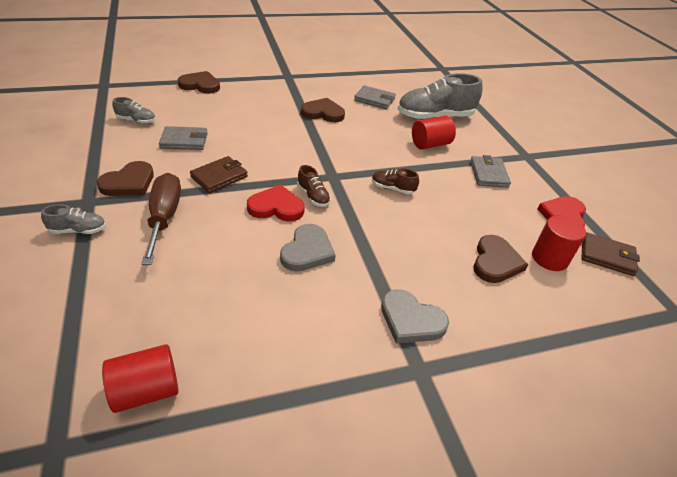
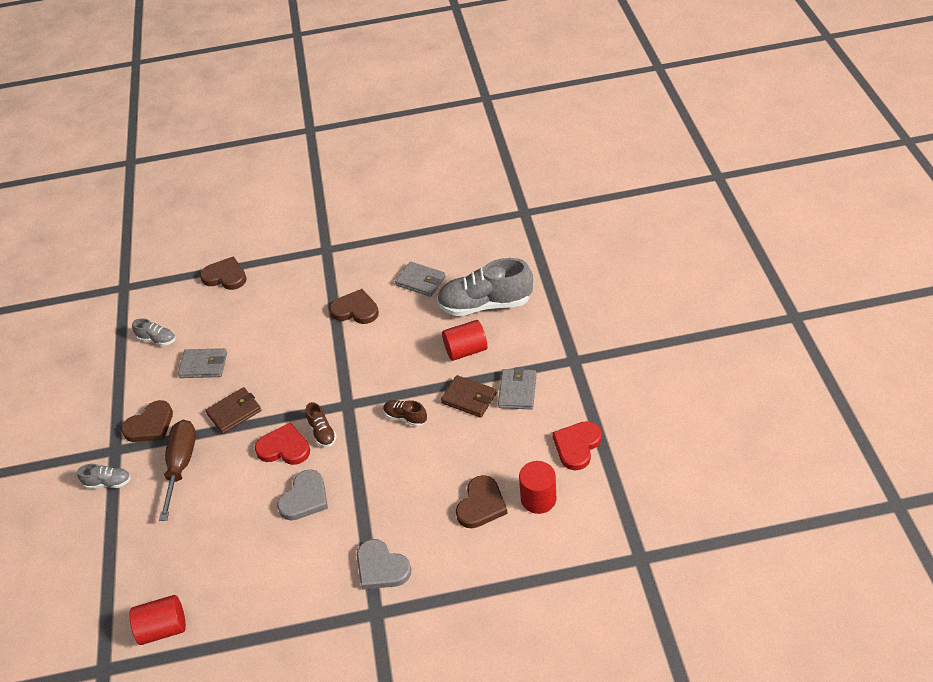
camera: 15 degrees right, 5 degrees up
(607, 256) = (600, 494): brown wallet -> brown wallet (469, 398)

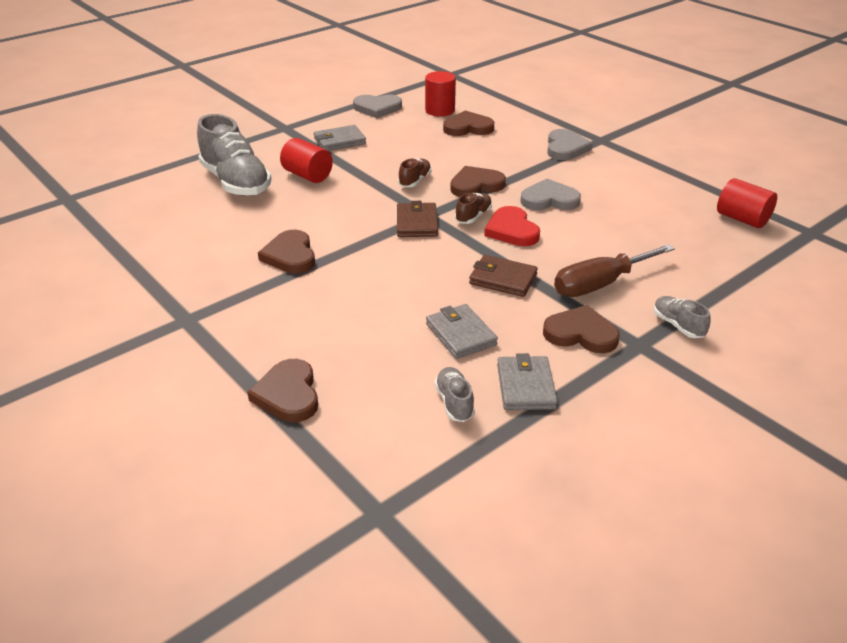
camera: 125 degrees left, 10 degrees down
(367, 457) = (476, 185): none -> brown heart
(405, 417) = (415, 181): brown shoe -> brown shoe turned 150 degrees counterclockwise
(420, 281) = (218, 228): grey wallet -> grey wallet (525, 386)
(469, 398) = (366, 159): brown wallet -> brown wallet (417, 223)
(577, 446) = (377, 108): red heart -> grey heart

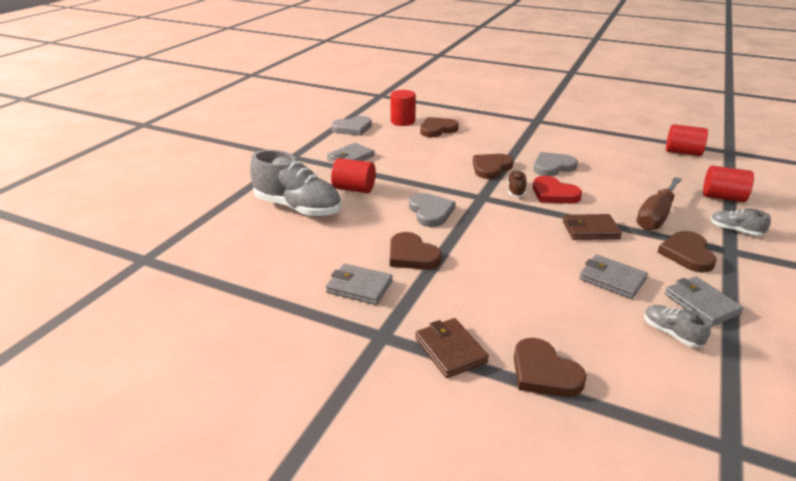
camera: 25 degrees left, 5 degrees down
(212, 271) = (359, 287): none -> grey wallet
(415, 181) = (443, 174): brown shoe -> none
(417, 223) = (481, 205): brown wallet -> brown wallet (450, 350)
(565, 148) = (521, 130): grey heart -> grey heart (430, 212)
(581, 333) = (687, 254): brown heart -> brown heart turned 75 degrees counterclockwise
(717, 285) = (722, 197): none -> red cylinder

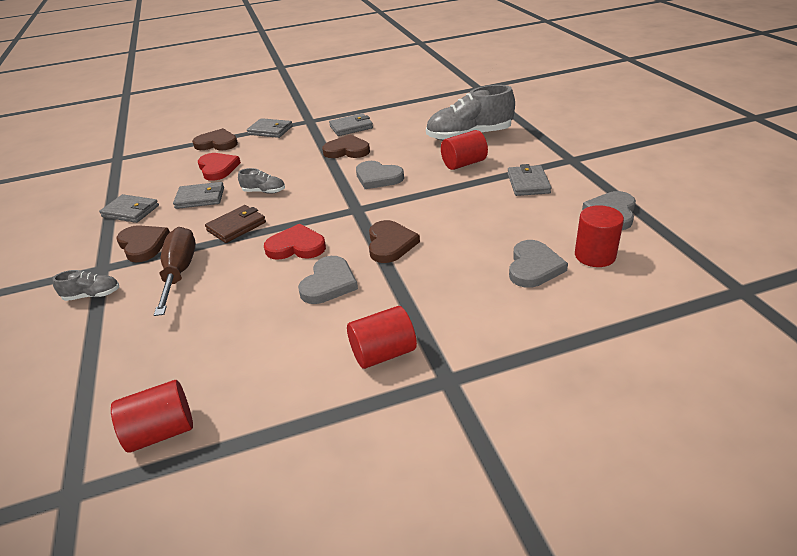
camera: 140 degrees right, 5 degrees up
(437, 129) = (534, 267): brown heart -> grey heart
(450, 350) = (270, 130): brown wallet -> grey wallet
(516, 190) = (335, 231): brown shoe -> none
(570, 314) = (218, 168): none -> red heart
(671, 333) = (151, 186): grey shoe -> grey shoe (264, 191)
(722, 197) = (100, 344): red cylinder -> red cylinder (383, 353)

